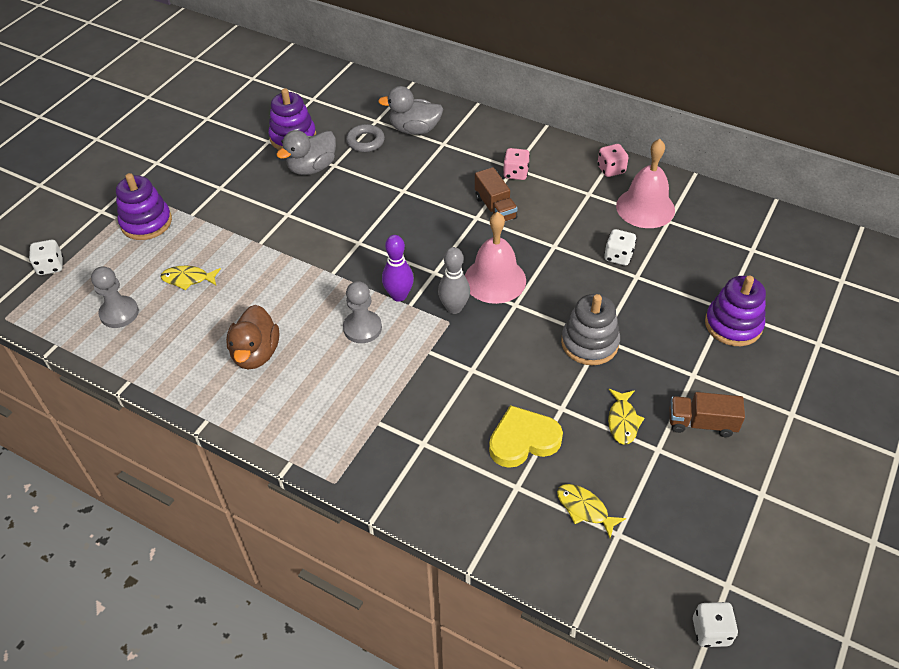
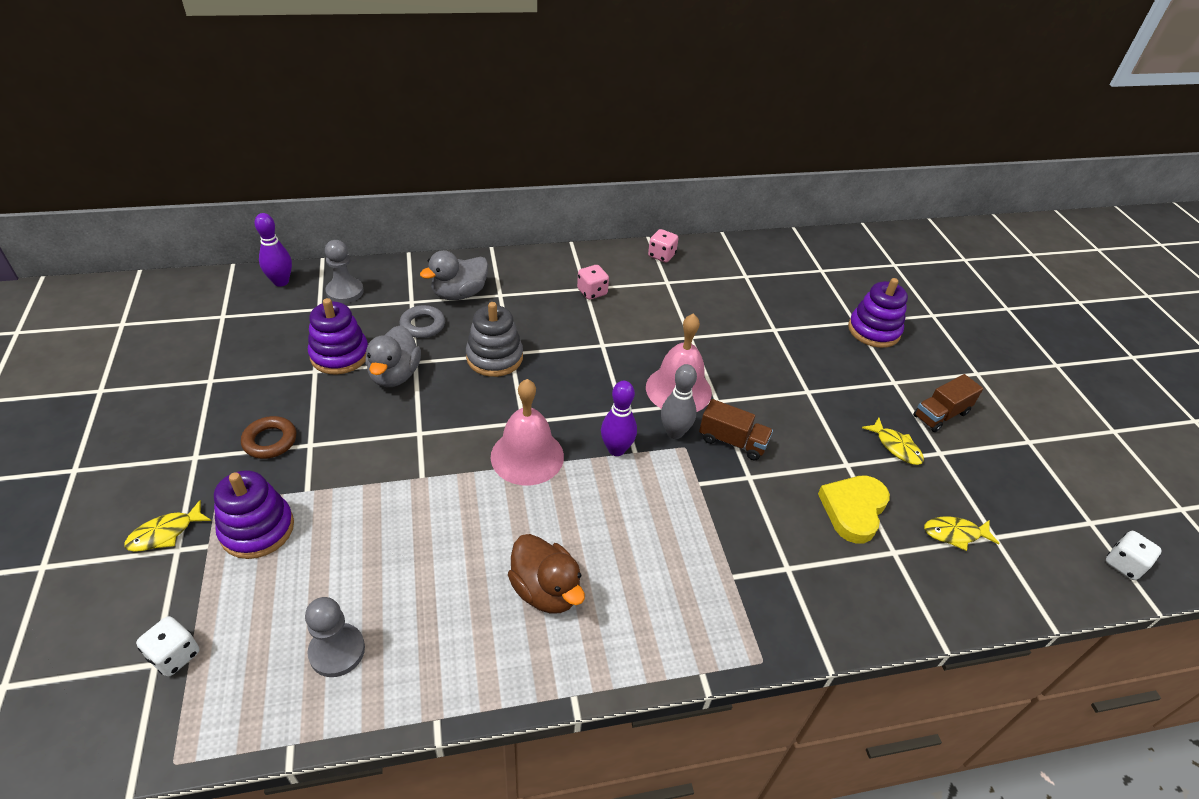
camera: 45 degrees left, 5 degrees down
(188, 279) = (381, 561): yellow fish -> yellow fish (165, 533)
(201, 173) = (270, 441): none -> brown ring
(308, 69) = (281, 282): none -> purple bowling pin
(362, 328) = (619, 499): grey pawn -> grey pawn (345, 292)
(495, 208) = (608, 329): brown truck -> brown truck (732, 441)
(589, 343) = (804, 400): grey stacking toy -> grey stacking toy (494, 357)
(618, 256) = (745, 321): white dice -> none
(645, 208) = (719, 273): pink bell -> pink bell (527, 456)

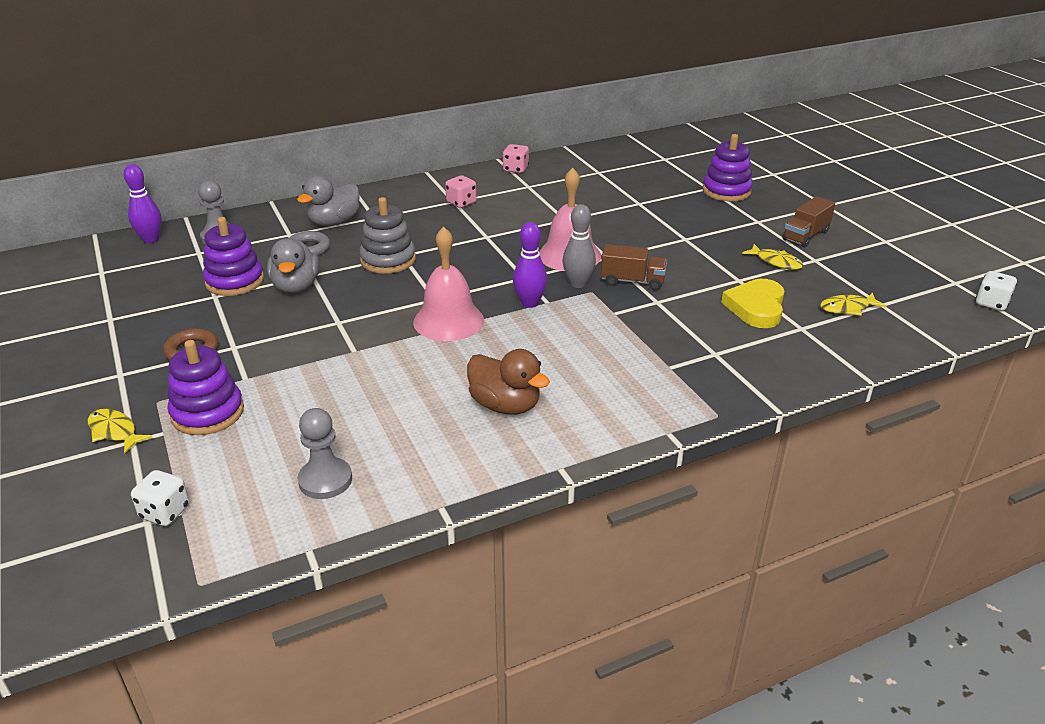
camera: 10 degrees left, 10 degrees down
(165, 533) = (114, 431): yellow fish -> yellow fish turned 90 degrees clockwise

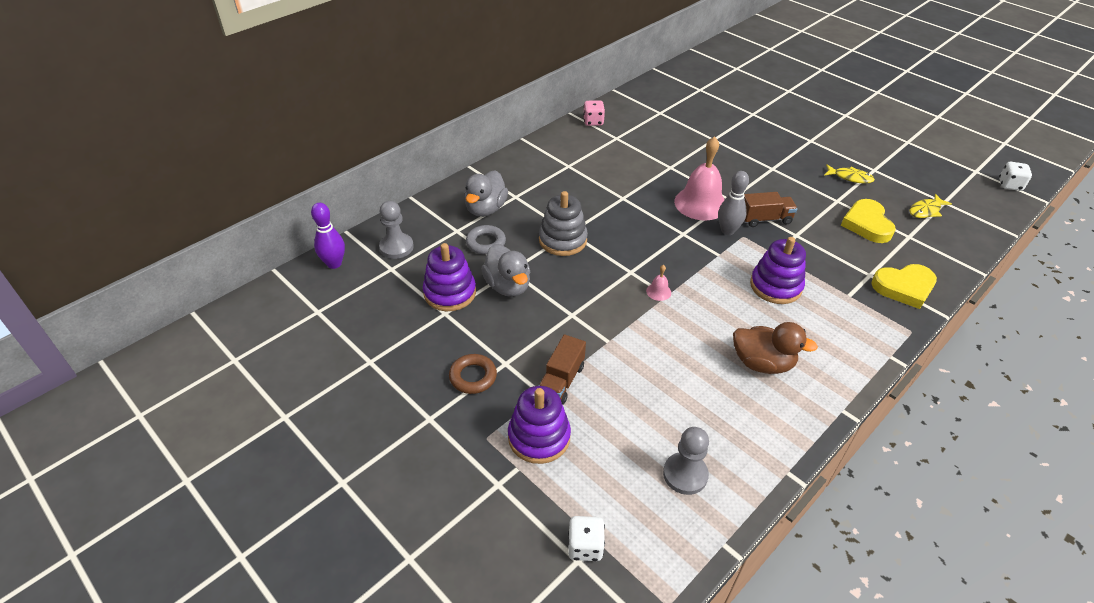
camera: 20 degrees left, 10 degrees up
(114, 431) = (475, 479): yellow fish -> none
(448, 321) = (658, 291): pink bell -> pink bell, size x0.42
(461, 203) = (576, 166): pink dice -> none
(529, 303) = (706, 258): purple bowling pin -> none
(726, 191) = (768, 114): purple stacking toy -> purple stacking toy (775, 286)
(748, 373) = (904, 287): none -> yellow heart
(805, 236) = (852, 148): brown truck -> brown truck (561, 381)

